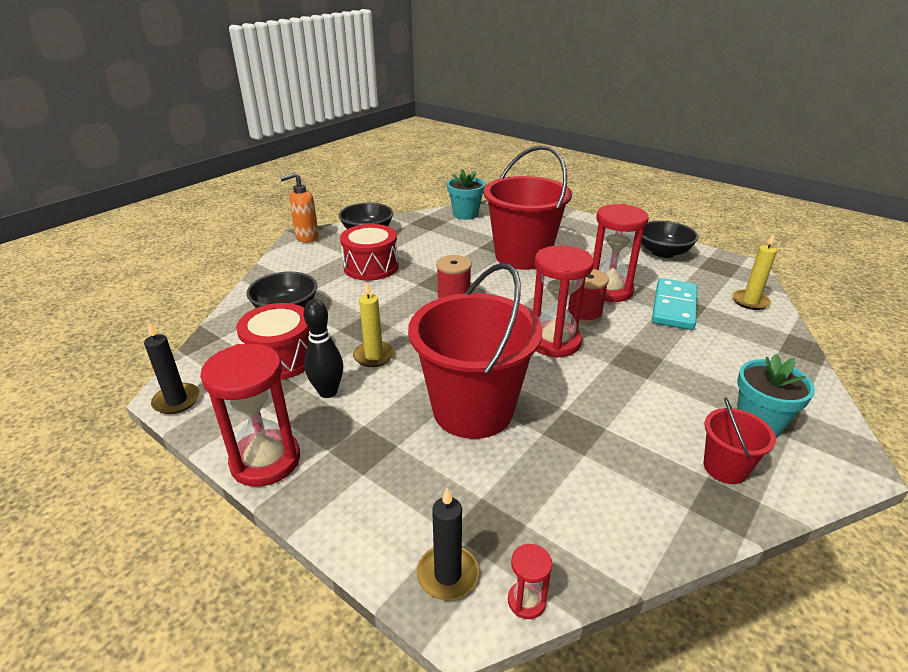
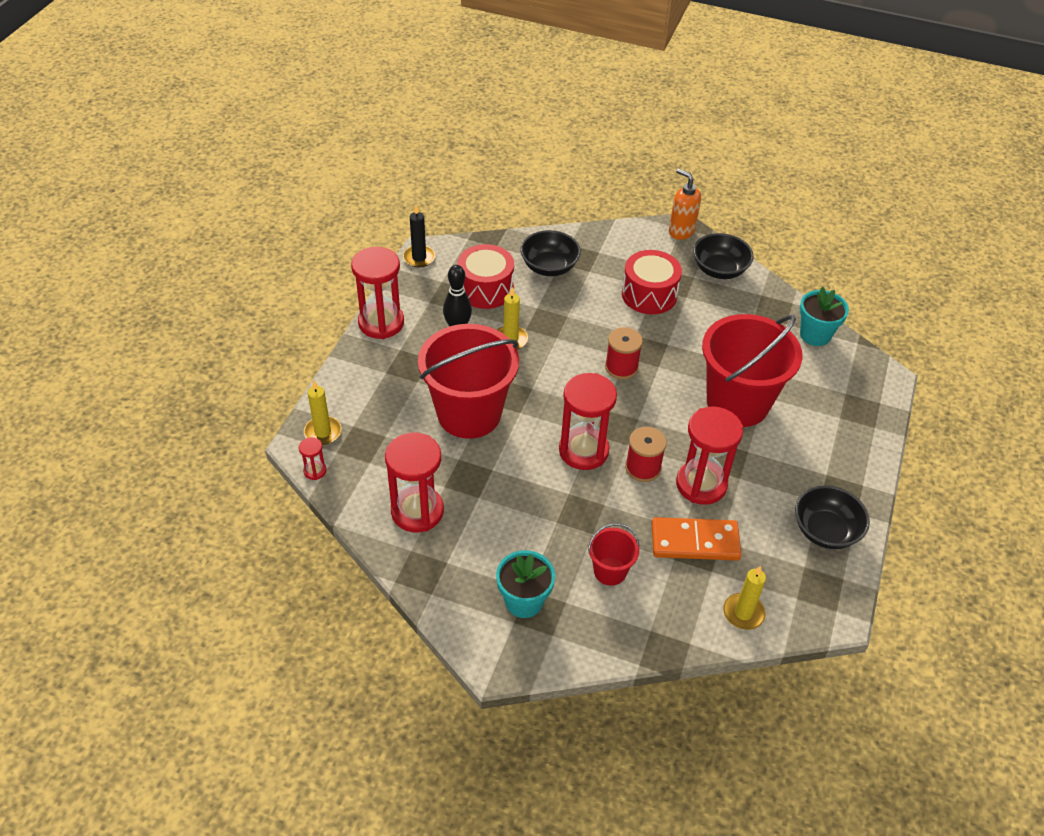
camera: 70 degrees right, 15 degrees up
(447, 574) = (323, 432): black candle -> yellow candle
(623, 489) = (417, 511): none -> red hourglass
(674, 307) = (695, 541): turquoise domino -> orange domino
(725, 468) = (460, 574): red bucket -> red bucket (610, 571)

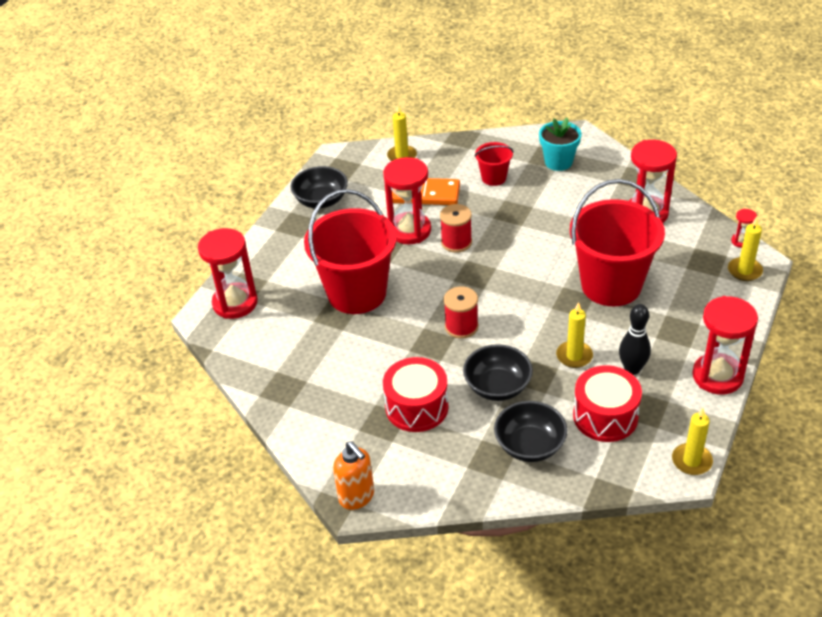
camera: 170 degrees left, 5 degrees down
(419, 258) = (691, 461): black candle -> yellow candle
(583, 451) = (506, 255): red hourglass -> red hourglass (235, 303)
(719, 270) = (326, 439): black bowl -> black bowl (497, 387)
(815, 335) = (252, 358): turquoise flower pot -> none

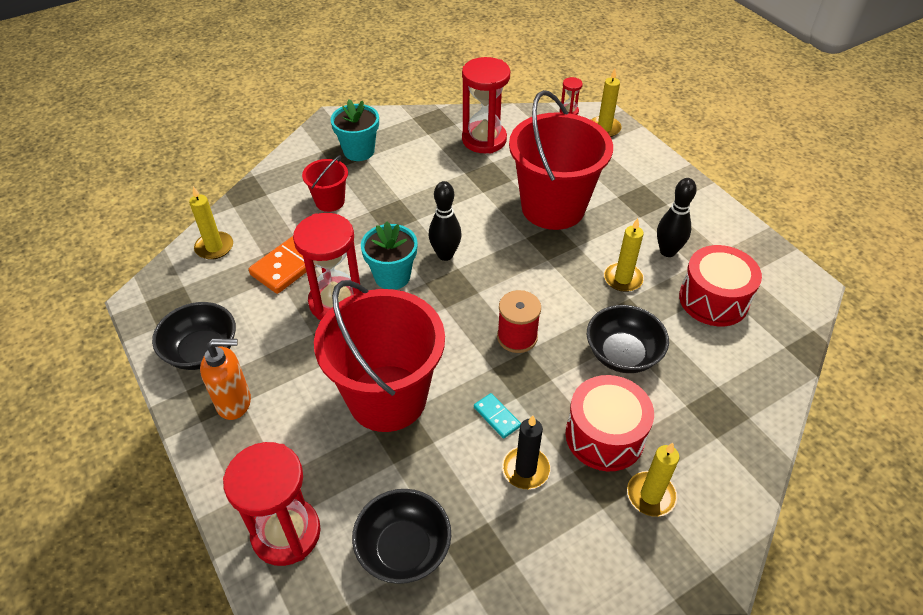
camera: 60 degrees left, 5 degrees up
(357, 497) = (705, 565): orange soap dispenser -> orange soap dispenser (235, 403)
(358, 380) = (525, 469): none -> black candle
(386, 348) = (497, 417): none -> turquoise domino
(456, 242) = (392, 276): red spool -> turquoise flower pot
(501, 256) = (445, 255): none -> black bowling pin
(530, 445) = (717, 372): black bowl -> black bowl (404, 549)
(691, 461) = (800, 275): yellow candle -> yellow candle (651, 495)
(717, 376) = (712, 208): red hourglass -> none

